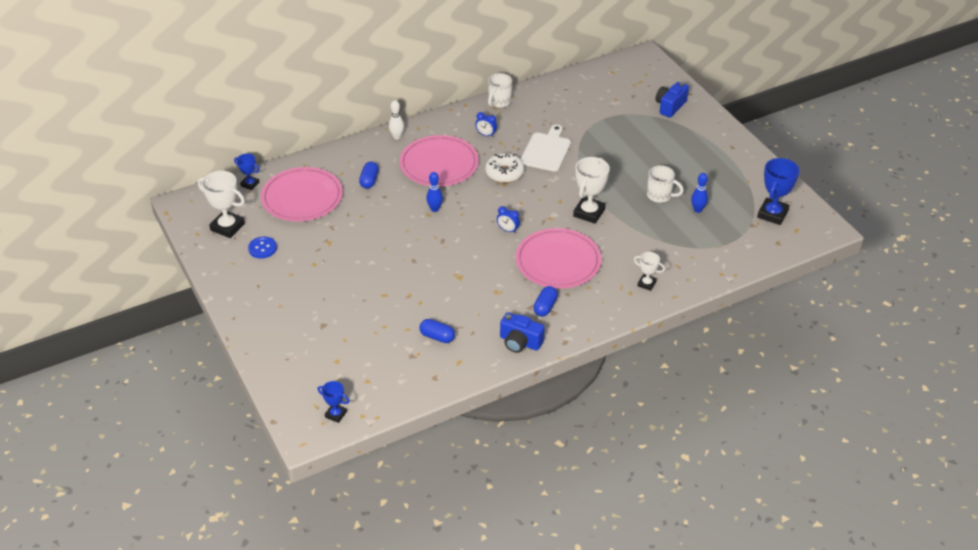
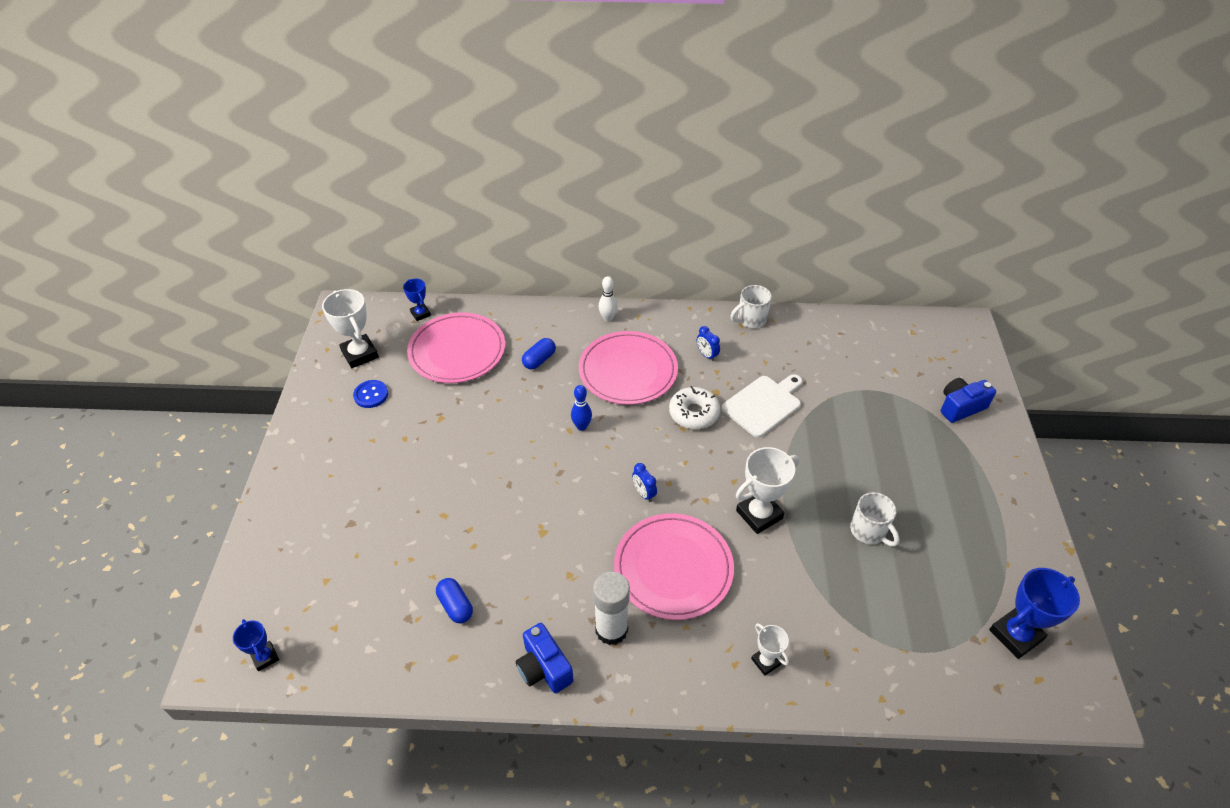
camera: 30 degrees right, 5 degrees up
(545, 307) = (611, 629): blue capsule -> white glue stick
(697, 210) = (908, 577): blue bowling pin -> none

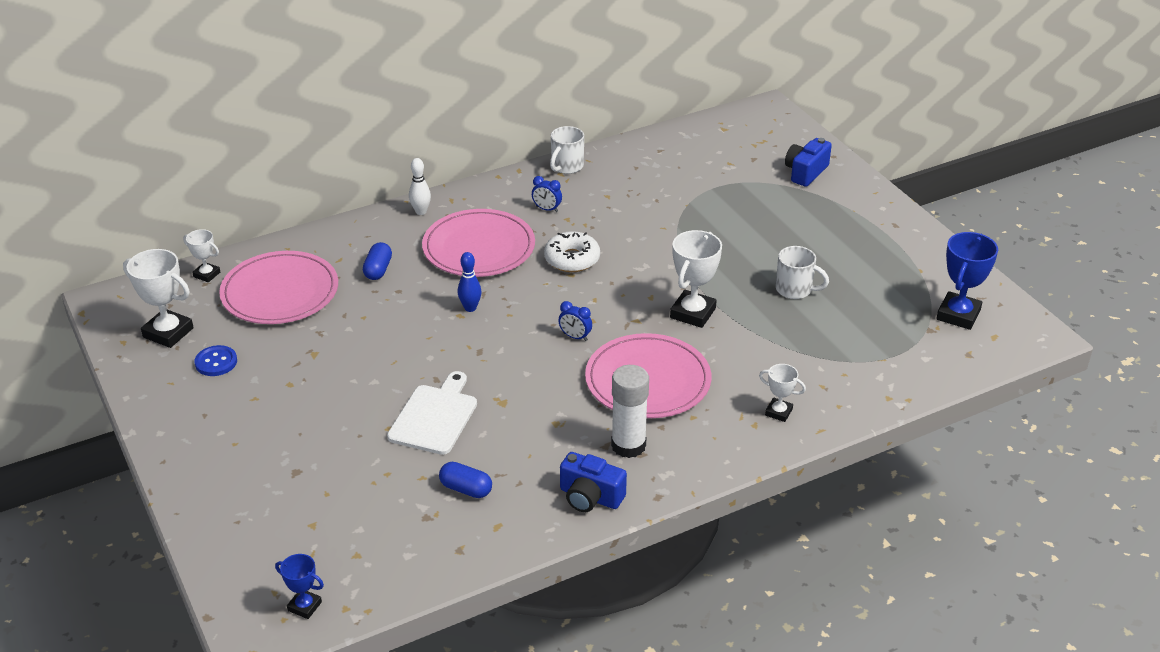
camera: 30 degrees left, 10 degrees down
(420, 314) = (207, 274): blue trophy -> white trophy
(764, 404) = (632, 229): white cutting board -> white cutting board (435, 417)

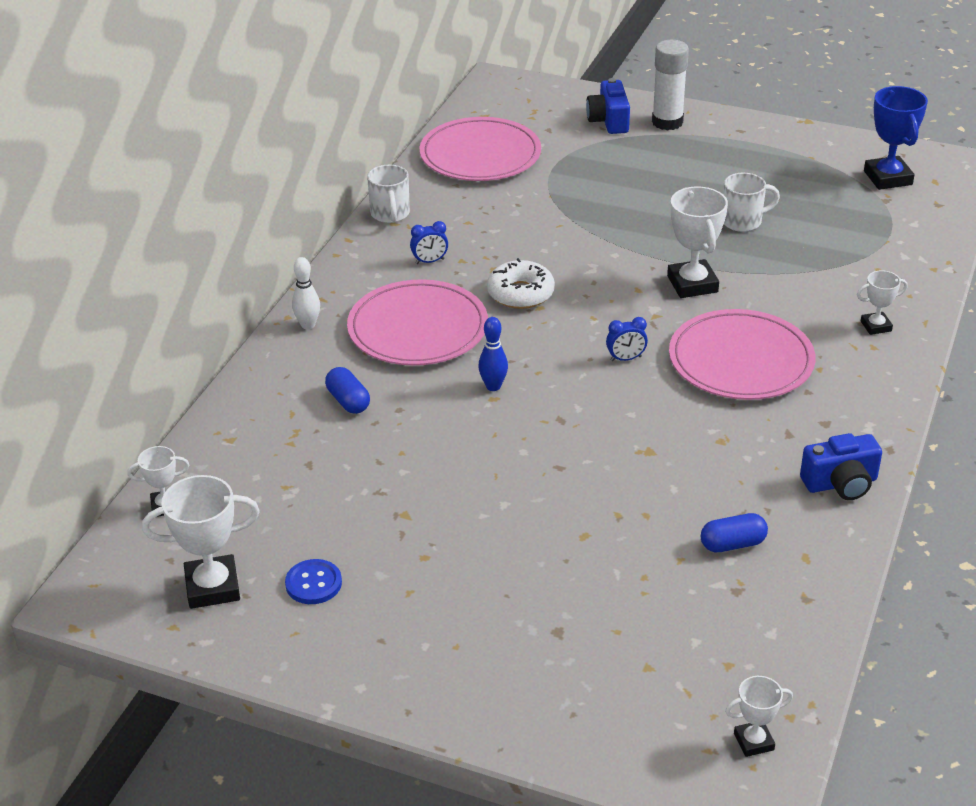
camera: 40 degrees left, 0 degrees up
(280, 292) = (277, 478): pink plate -> pink plate (480, 155)
(304, 606) = (753, 742): blue trophy -> white trophy
(435, 417) = (609, 500): white cutting board -> none
(628, 445) = (806, 423): white glue stick -> white glue stick (667, 122)

